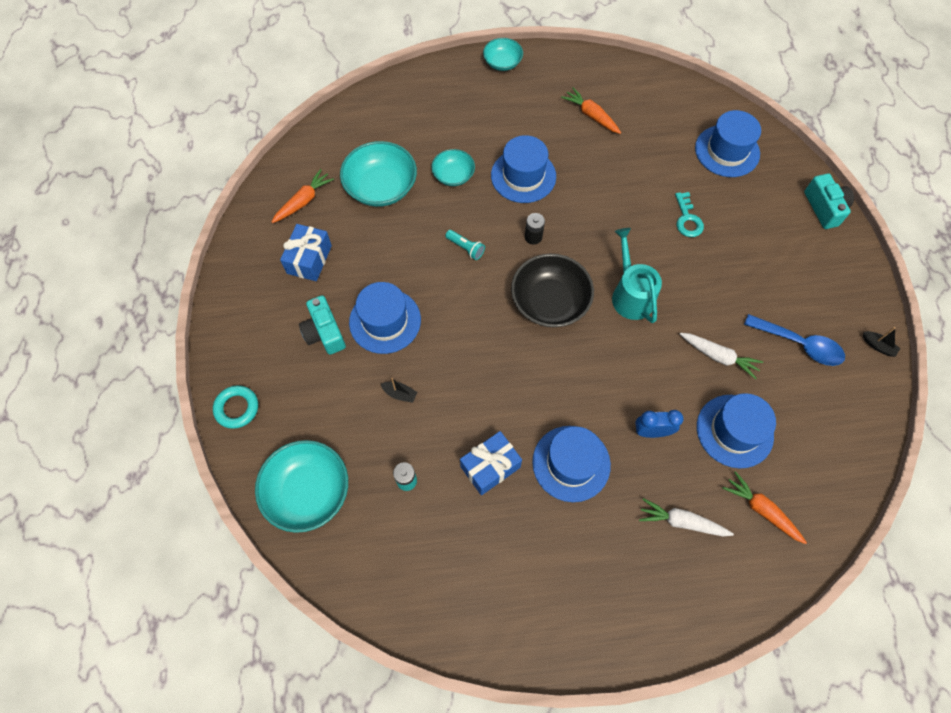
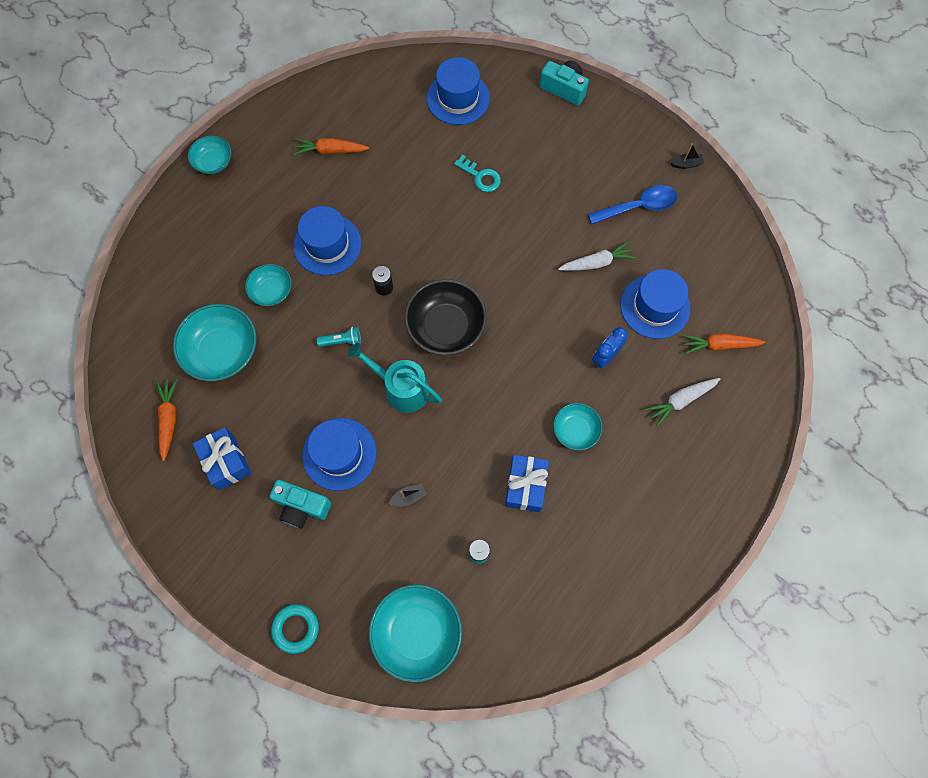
camera: 45 degrees left, 5 degrees up
(571, 463) = (575, 430): blue hat -> turquoise bowl
(630, 295) = (497, 270): turquoise watering can -> turquoise watering can (401, 388)

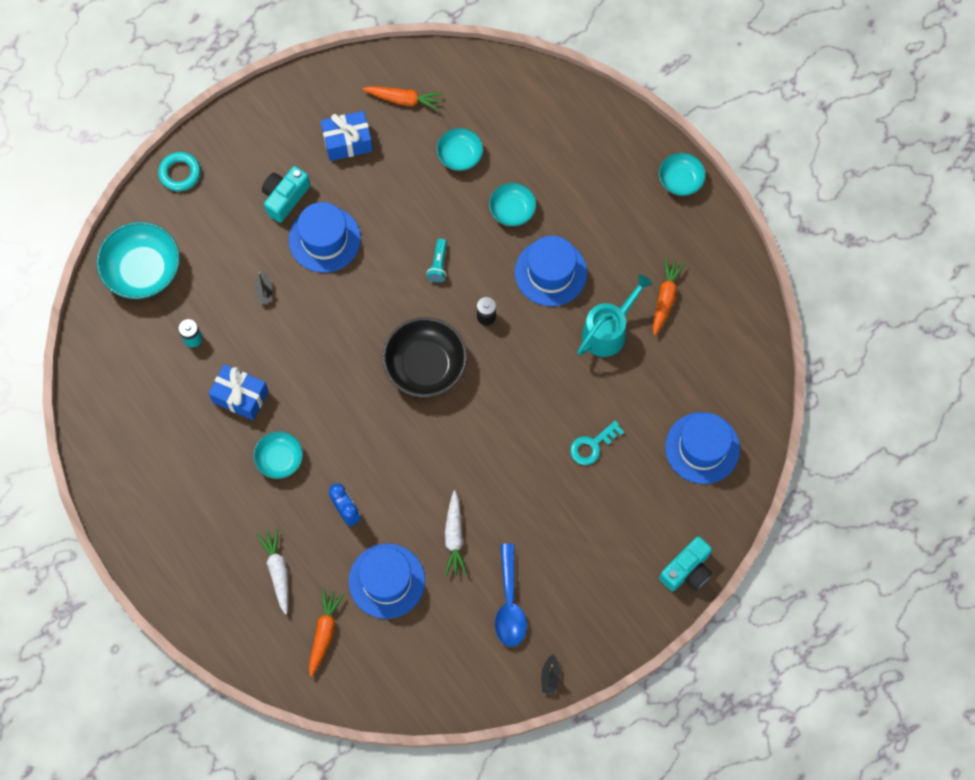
camera: 105 degrees right, 0 degrees up
(222, 351) = (460, 155): turquoise bowl -> turquoise bowl, size x0.58
(401, 388) = (372, 308): turquoise watering can -> turquoise watering can (608, 331)

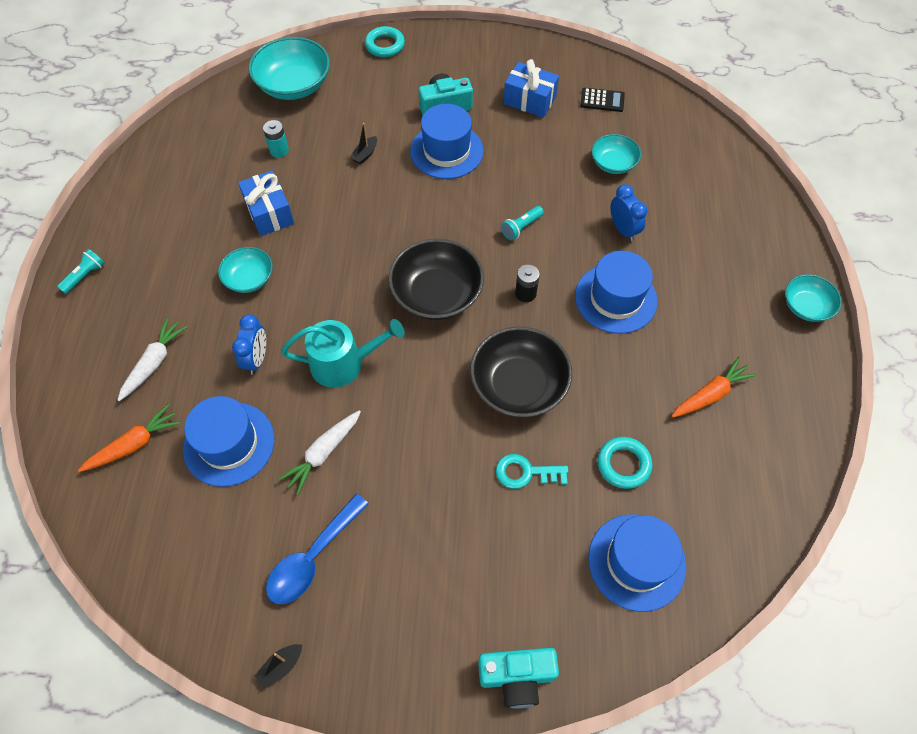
camera: 40 degrees right, 10 degrees down
(155, 553) = (85, 276): none -> turquoise flashlight
(404, 100) = (602, 100): orange carrot -> black calculator
(512, 210) = (623, 229): turquoise bowl -> blue clock
(539, 389) = (519, 385): none -> black bowl
(608, 331) = (628, 383): turquoise watering can -> turquoise watering can (343, 363)
(648, 391) = (623, 464): none -> turquoise ring

